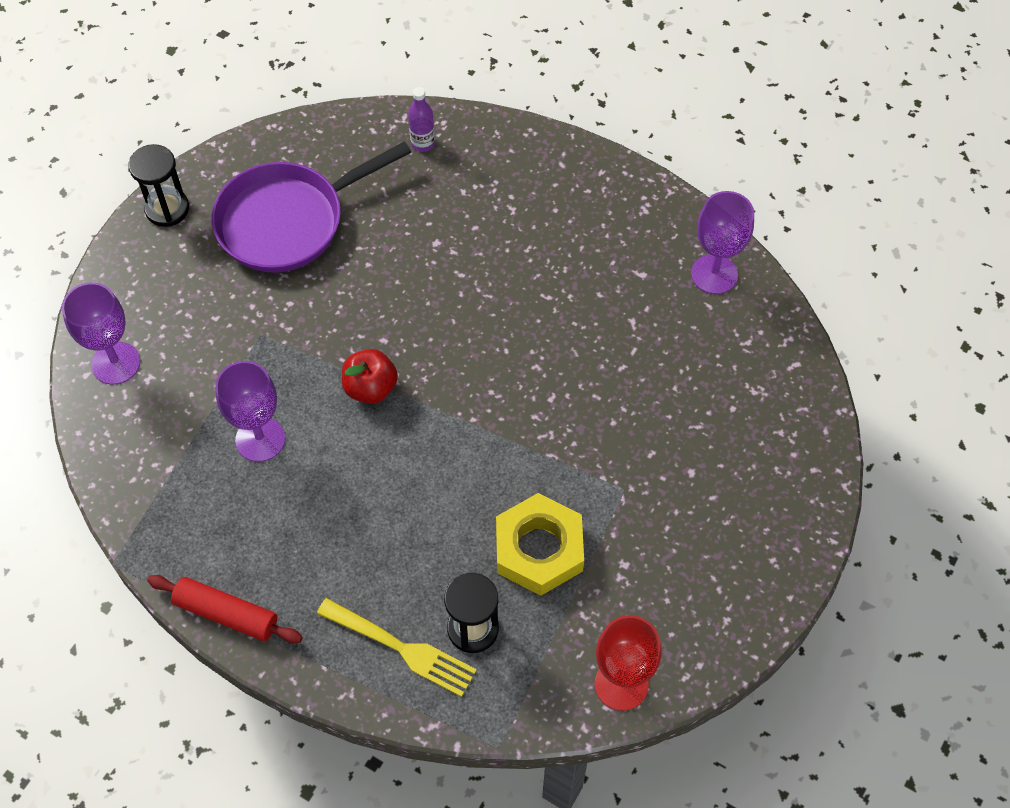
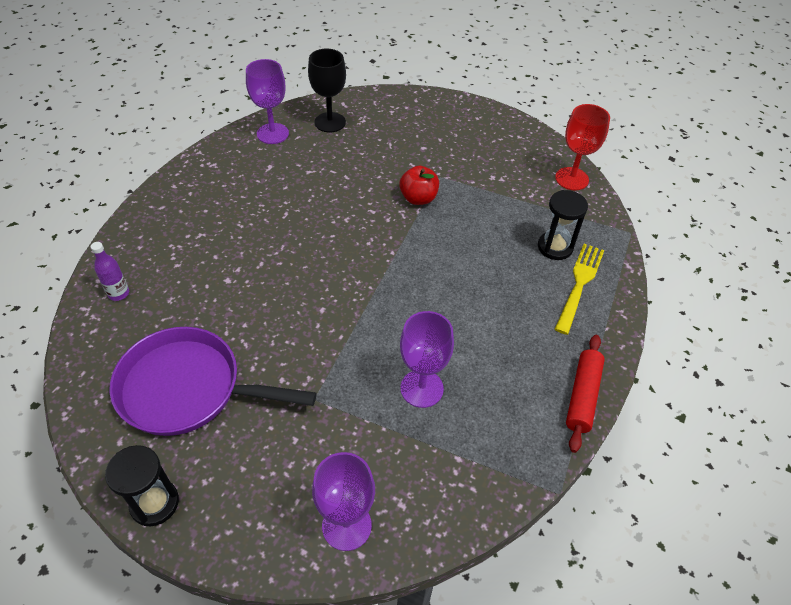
camera: 95 degrees left, 10 degrees down
(288, 221) = (188, 389): purple pan -> purple pan turned 135 degrees clockwise
(370, 388) = (368, 315): red apple -> red apple (418, 198)
(539, 549) = (490, 216): yellow nut -> none
(745, 346) = (330, 122): none -> black goblet

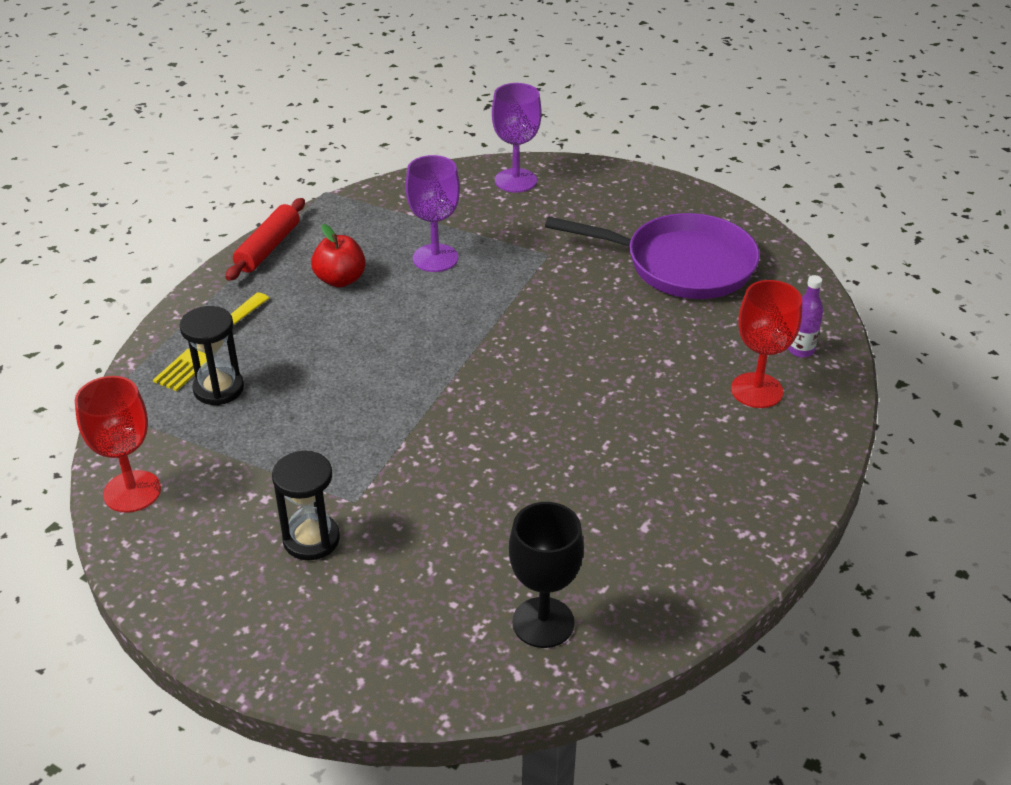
camera: 175 degrees left, 10 degrees down
(154, 503) = (683, 196): black hourglass -> black hourglass (311, 539)
(168, 256) = (756, 390): none -> red goblet
(272, 133) = (651, 597): purple goblet -> none
(418, 198) = (398, 464): red apple -> red apple (340, 280)

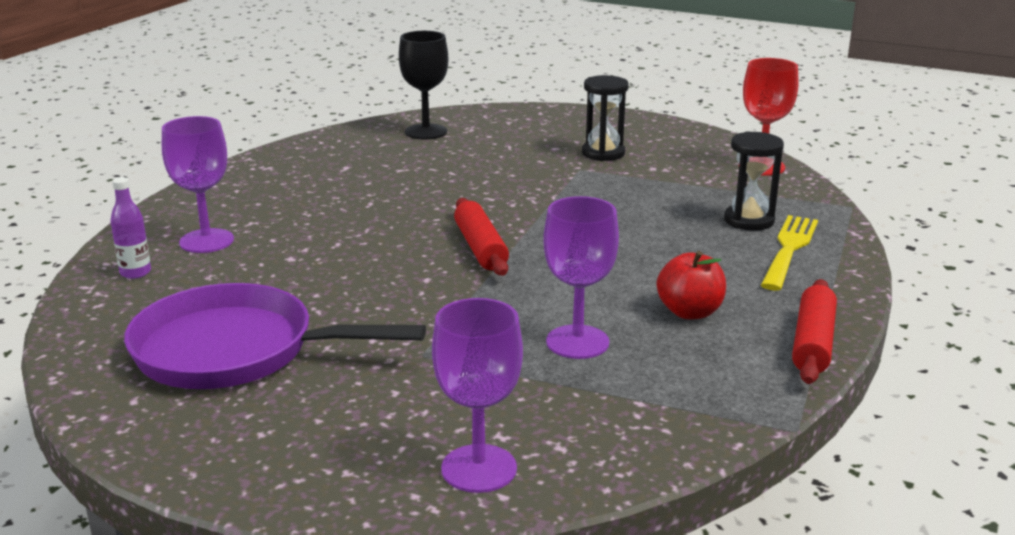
camera: 175 degrees right, 15 degrees down
(493, 364) = (480, 248): none -> red rolling pin
(756, 390) = (206, 241): red goblet -> purple goblet

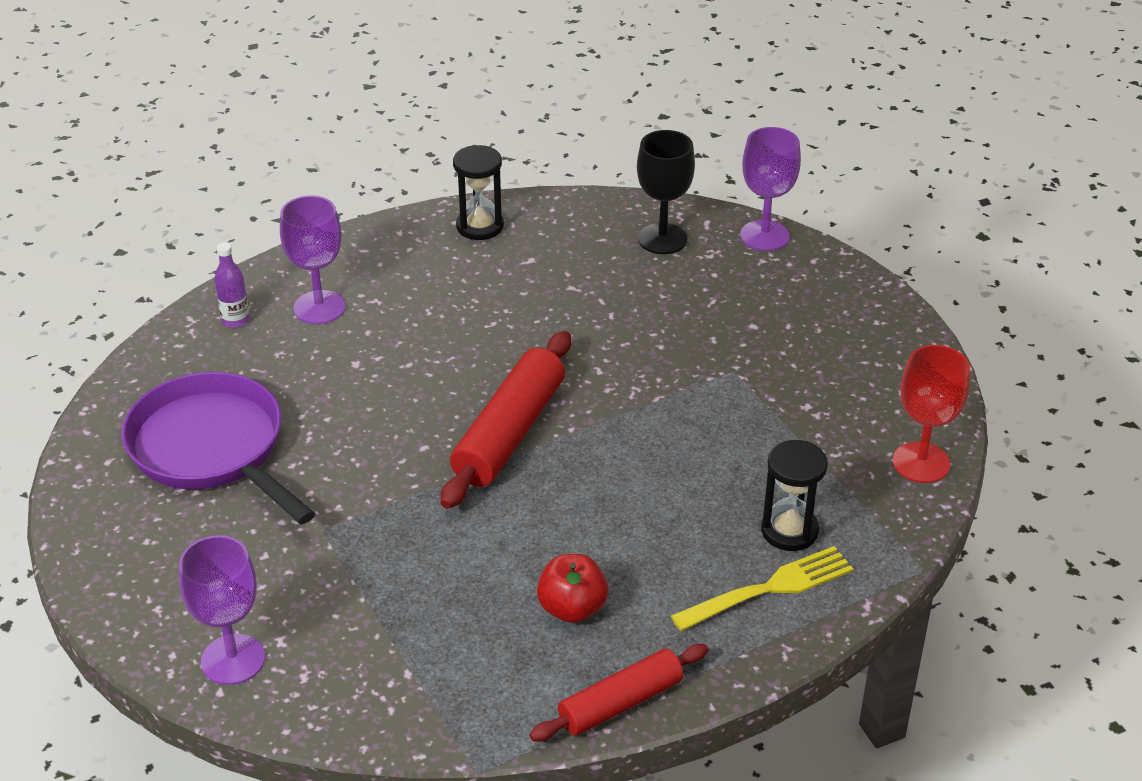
camera: 40 degrees right, 15 degrees up
(480, 248) = (509, 433): red rolling pin -> red rolling pin, size x1.52
(577, 342) = (444, 586): purple goblet -> purple goblet (764, 236)
(603, 153) = (788, 358): black hourglass -> black hourglass (480, 226)

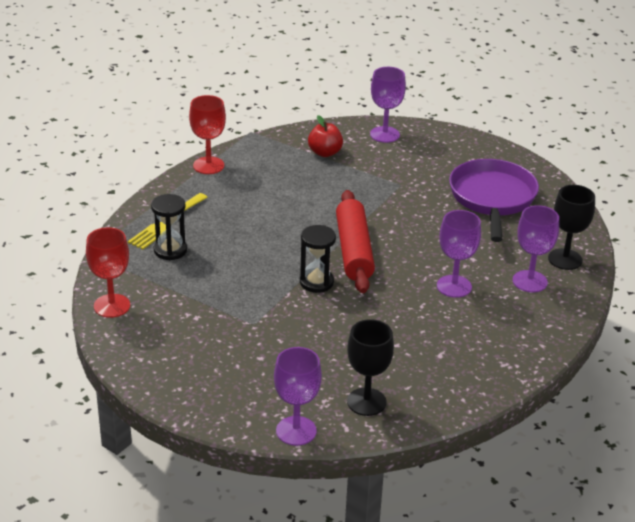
camera: 150 degrees right, 5 degrees down
(212, 449) = (492, 199): purple pan -> purple pan turned 105 degrees counterclockwise
(235, 320) = (565, 259): purple bottle -> black goblet
(424, 334) = (454, 286): none -> purple goblet
(480, 226) = (496, 368): black hourglass -> black hourglass (316, 282)
(572, 608) = (256, 190): red apple -> red apple (325, 153)
(620, 703) = (208, 165): red rolling pin -> red goblet

